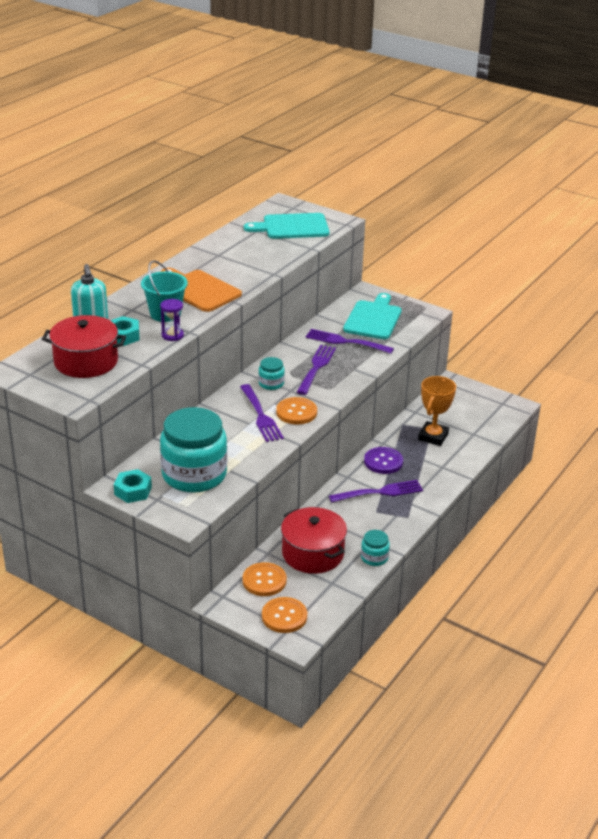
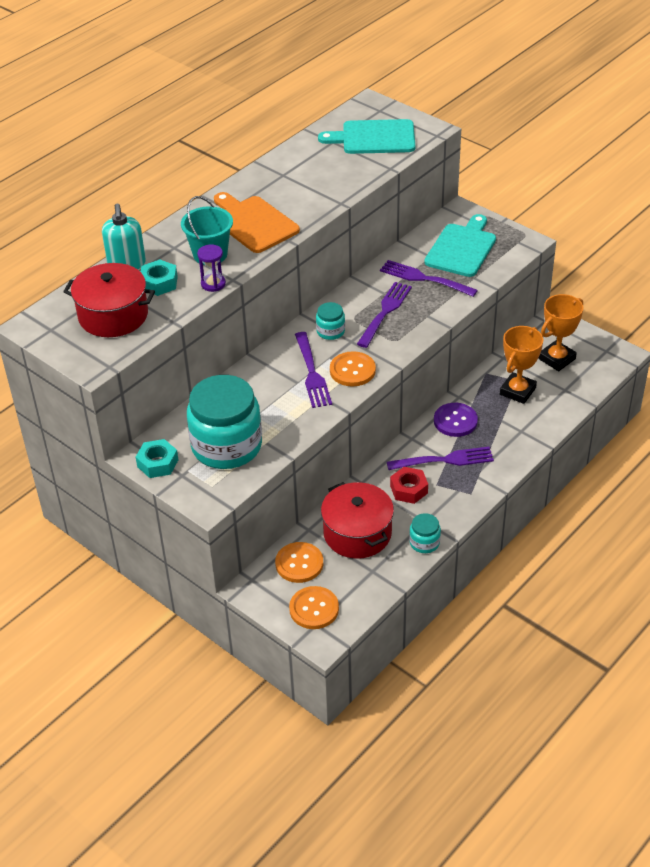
camera: 10 degrees right, 10 degrees up
(352, 516) = (409, 489): none -> red nut
(461, 411) = (557, 359): none -> orange trophy

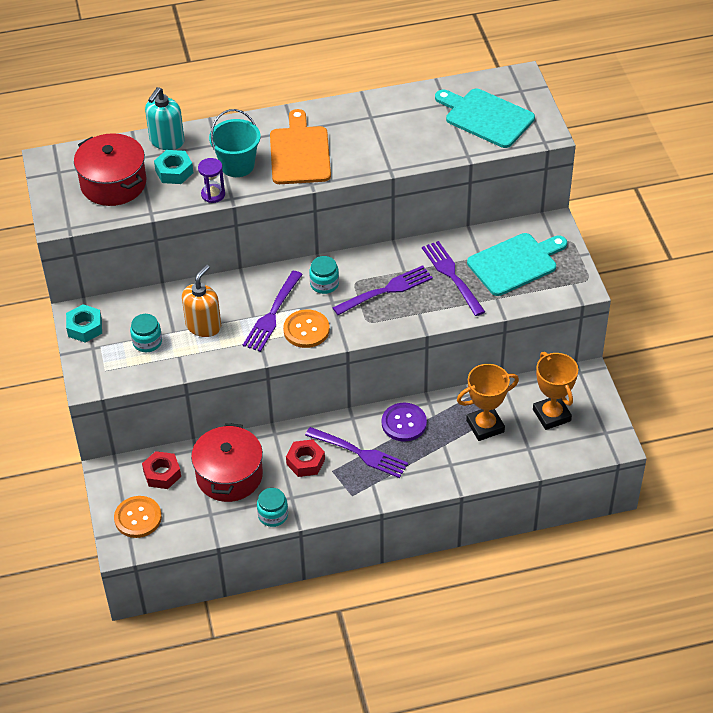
camera: 35 degrees right, 5 degrees up
(226, 446) = (147, 342): turquoise jar -> turquoise jar, size x0.44
(263, 410) = (203, 326): none -> orange soap dispenser
(299, 563) = (162, 474): orange button -> red nut
(557, 359) = (551, 415): orange trophy -> orange trophy turned 75 degrees clockwise

